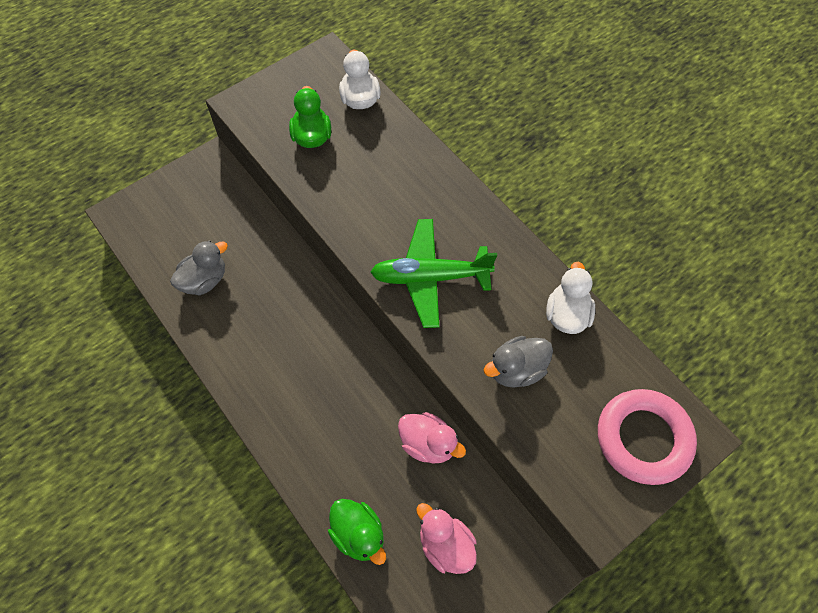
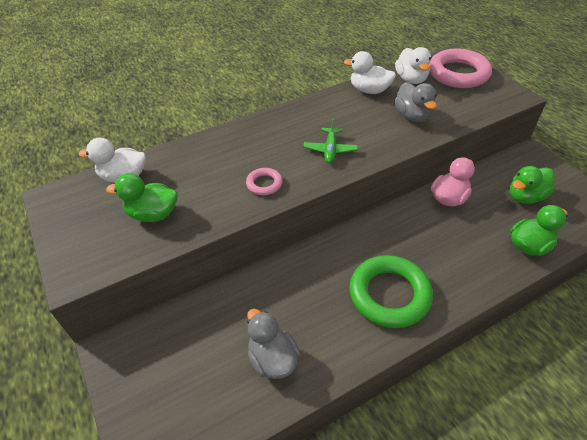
camera: 80 degrees left, 15 degrees down
(277, 375) = (389, 294): none -> green ring
(364, 220) = (264, 184): none -> pink ring
(430, 277) = (330, 150): green plane -> green plane, size x0.53
(445, 545) = (525, 197): pink duck -> green duck
(609, 369) = (411, 79): none -> white duck

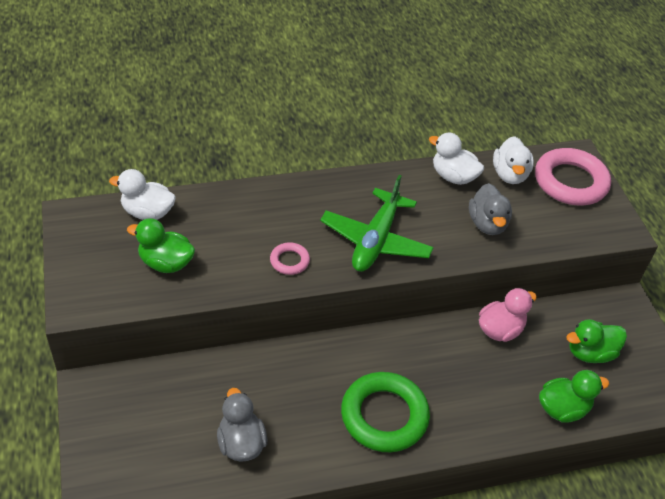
camera: 10 degrees right, 0 degrees up
(330, 150) = (375, 240): green plane -> green plane, size x1.87

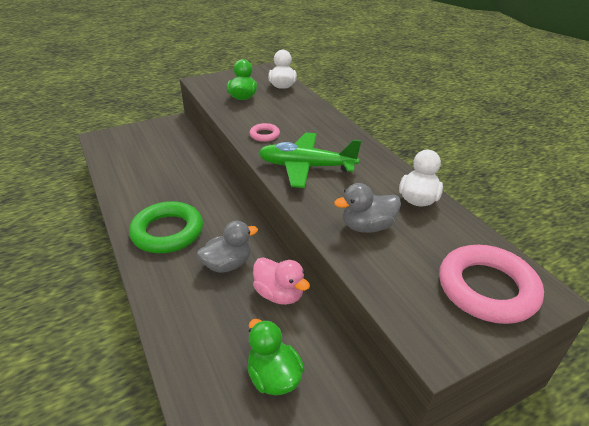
camera: 80 degrees right, 10 degrees down
(241, 443) = (139, 174): grey duck -> grey duck (227, 264)
(509, 175) = (454, 237): white duck -> none
(562, 409) = (191, 353): green duck -> none

